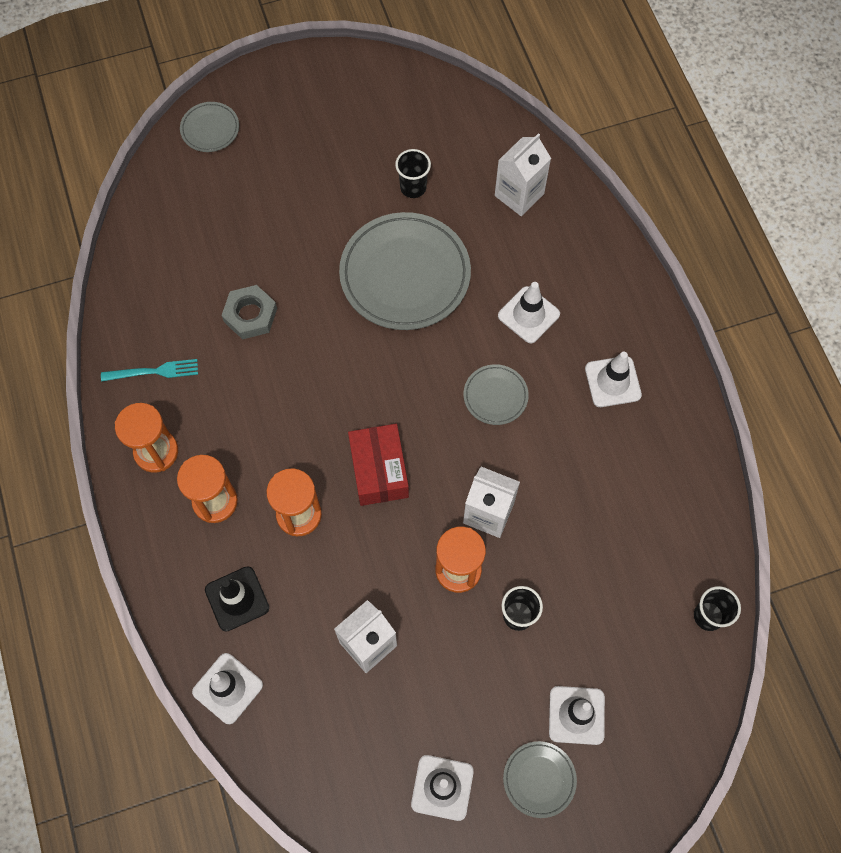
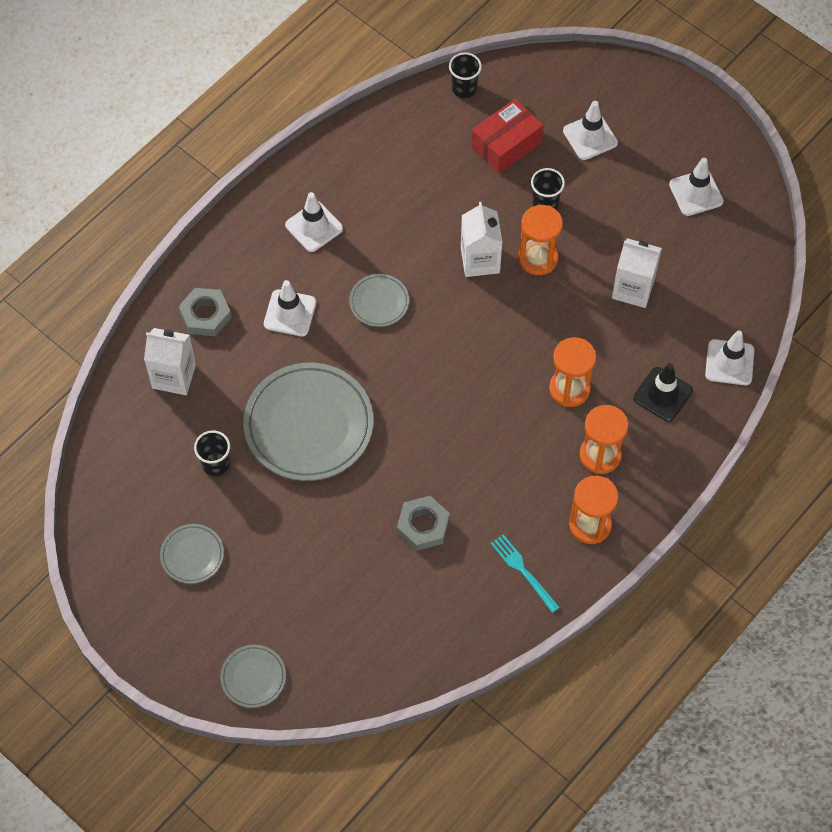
camera: 120 degrees left, 5 degrees down
(379, 470) = (496, 352): red box -> red box (506, 145)
(539, 779) = (648, 139): grey plate -> grey plate (192, 555)
(567, 246) = (205, 315): none -> grey nut

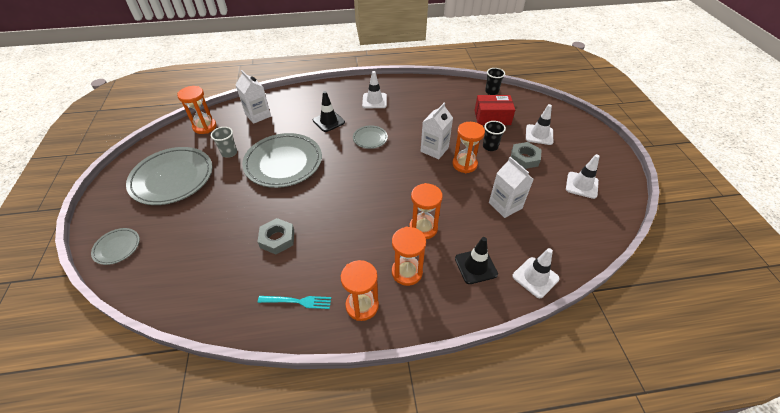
camera: 40 degrees right, 15 degrees down
(122, 452) = (205, 127): none -> orange hourglass
(192, 555) = (172, 178): grey plate -> grey plate, size x2.10
(205, 315) = (296, 104): grey nut -> grey nut (524, 158)
(216, 464) = (229, 153): black cup -> grey cup
(290, 313) = (328, 121): white traffic cone -> black traffic cone
(523, 571) = (298, 301): turquoise fork -> turquoise fork turned 90 degrees clockwise

